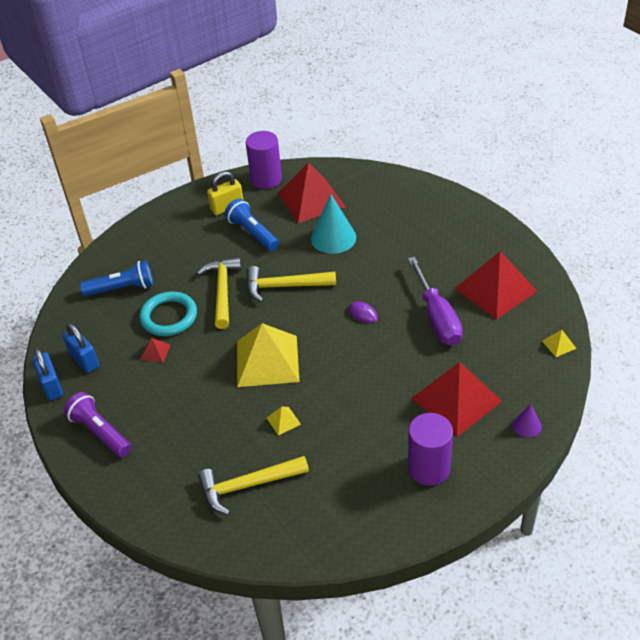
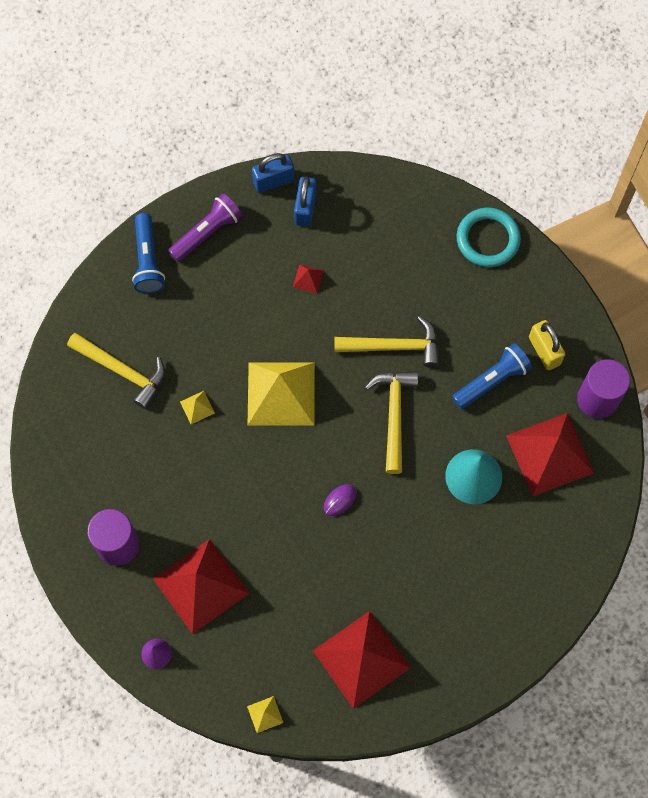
camera: 90 degrees right, 25 degrees up
(84, 360) = (305, 209): blue padlock -> blue padlock turned 45 degrees counterclockwise
(122, 288) = (410, 238): blue flashlight -> blue flashlight (148, 260)
(169, 317) = (359, 290): turquoise ring -> turquoise ring (488, 239)
(247, 486) = (123, 371): yellow hammer -> yellow hammer turned 135 degrees clockwise
(437, 318) = (323, 583): purple screwdriver -> none

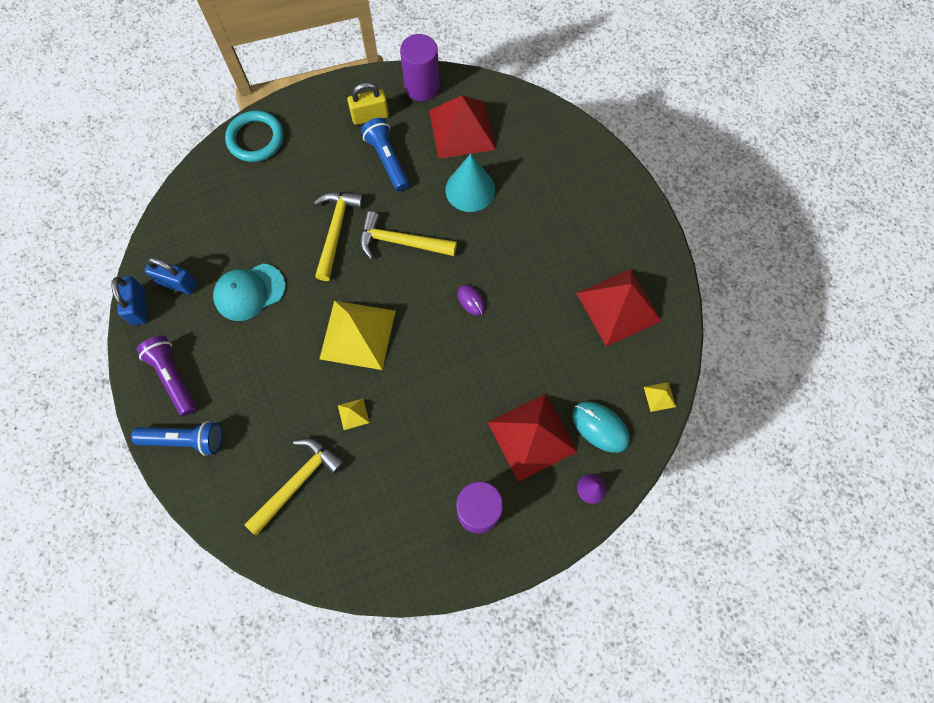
camera: 80 degrees left, 0 degrees up
(221, 655) = (600, 427): none -> turquoise mouse
(308, 279) = (249, 292): red pyramid -> turquoise cap

